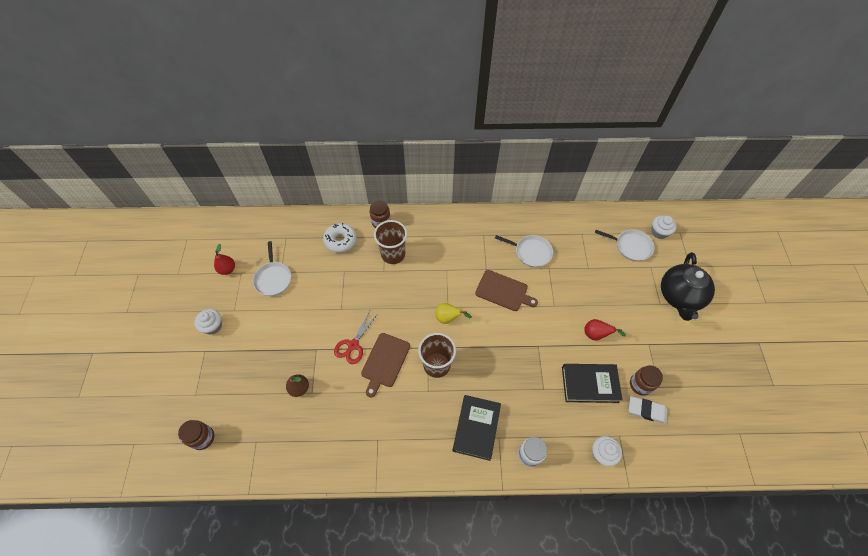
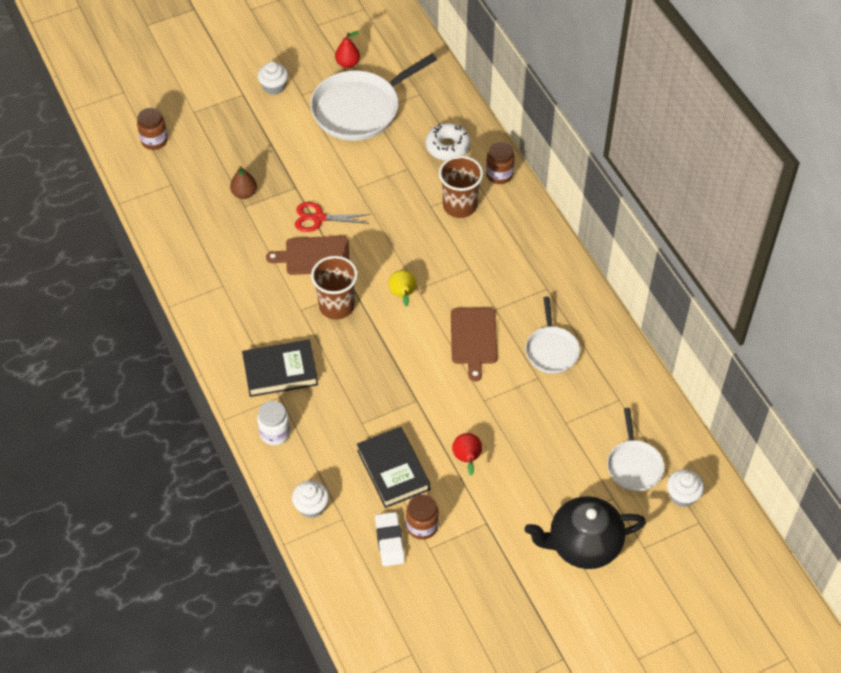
camera: 65 degrees right, 5 degrees down
(273, 278) = (360, 109): white pan -> white pan, size x1.80

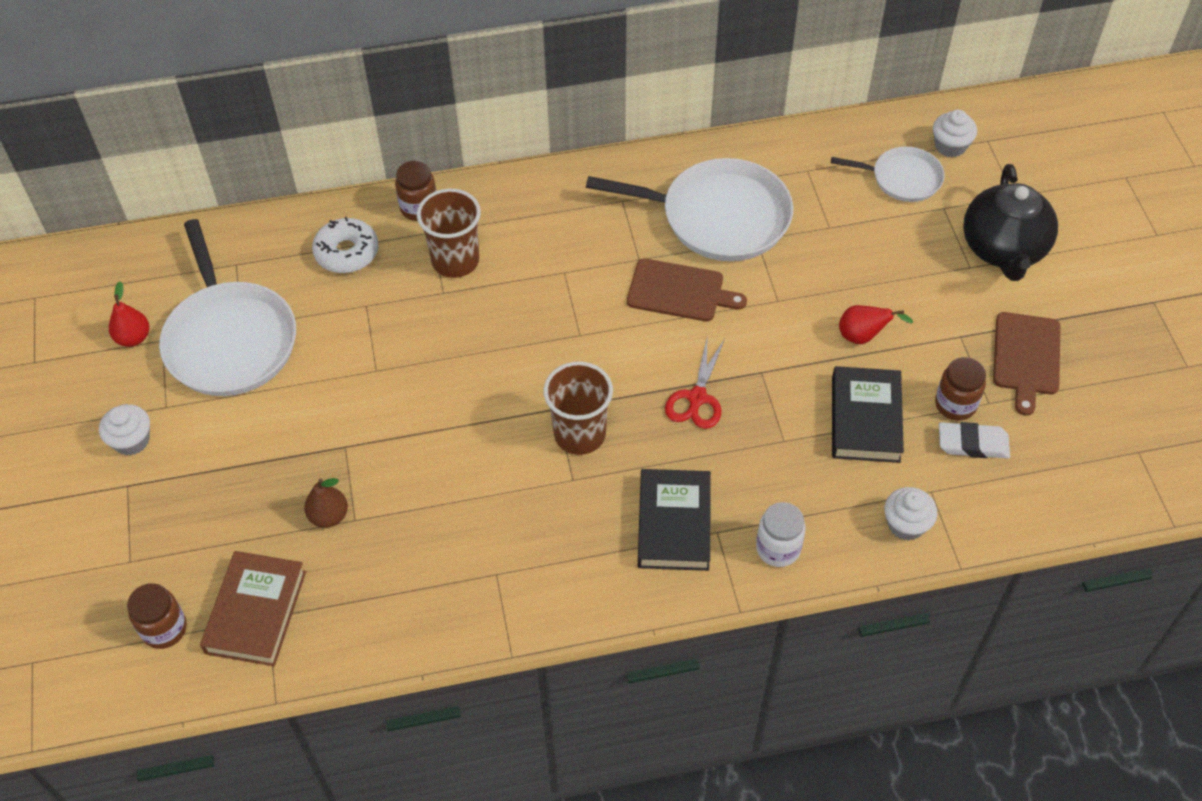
camera: 75 degrees left, 0 degrees up
(173, 178) = (256, 612): none -> brown book
(314, 256) = (481, 445): brown cutting board -> brown cutting board (1026, 357)
(318, 218) = (414, 428): red scissors -> red scissors (697, 398)
(393, 470) = (865, 419): black book -> black book turned 75 degrees counterclockwise
(403, 295) = (585, 353): yellow pear -> none
(551, 350) = (718, 217): white pan -> white pan, size x1.80

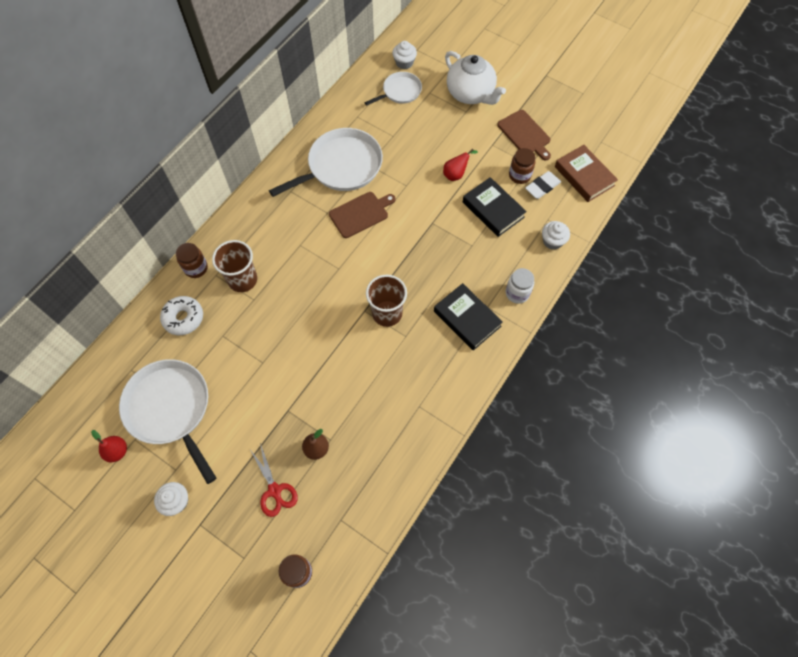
camera: 45 degrees left, 10 degrees up
(229, 339) = (171, 409): white pan -> white pan turned 150 degrees counterclockwise
(256, 612) = (332, 523): brown book -> brown book (584, 176)
(697, 398) = (418, 256): red scissors -> red scissors (275, 491)
(1003, 249) = (470, 94): black teapot -> white teapot

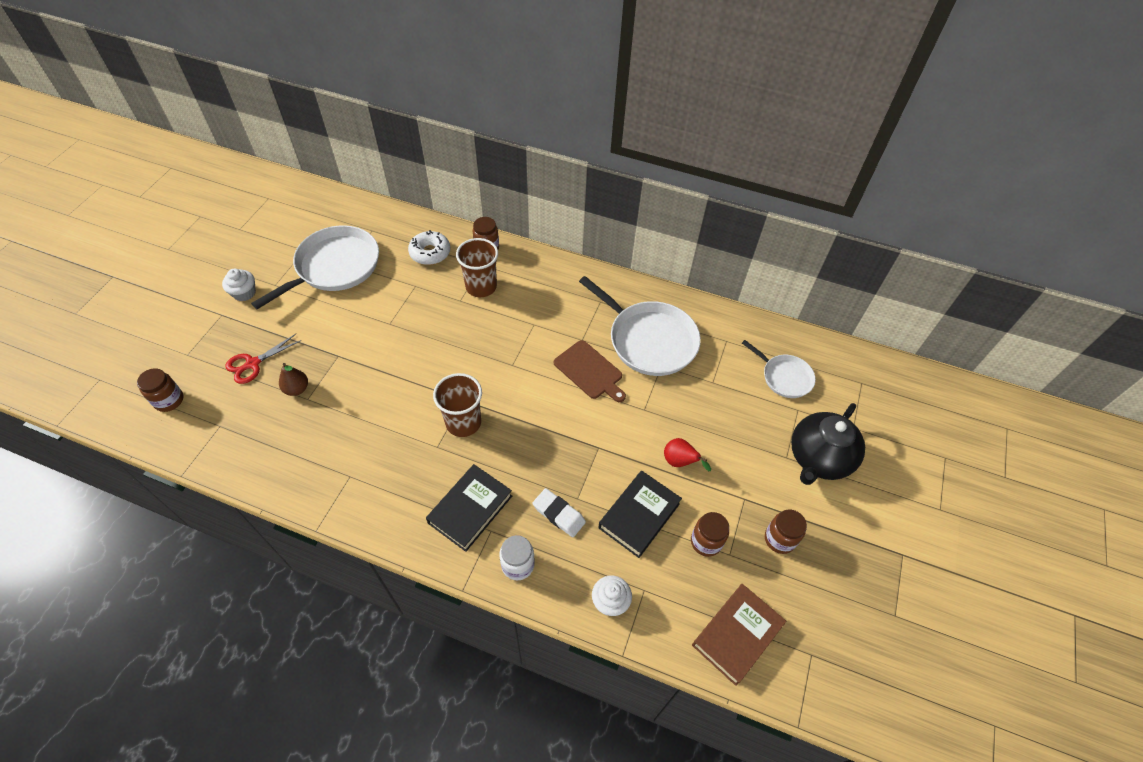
camera: 75 degrees right, 10 degrees down
(117, 451) = (292, 241): red pear -> none
(404, 63) = (833, 373): white cupcake -> none
(470, 94) = (818, 458): white teapot -> black teapot
(525, 134) = (779, 539): brown cutting board -> brown jar
(542, 187) = (697, 575): white eraser -> white eraser (559, 514)

